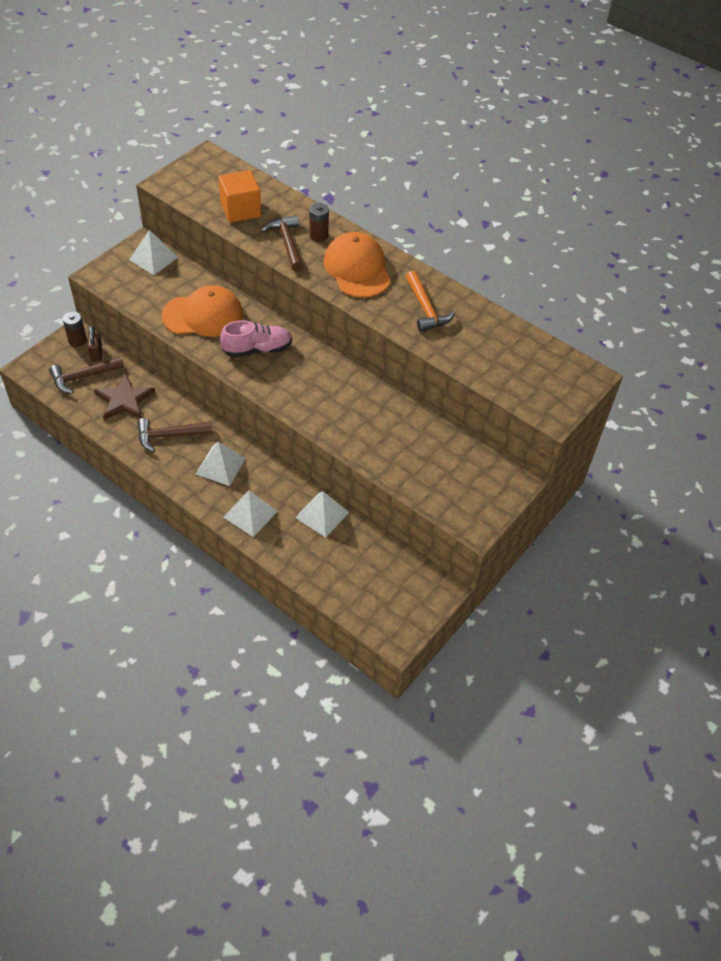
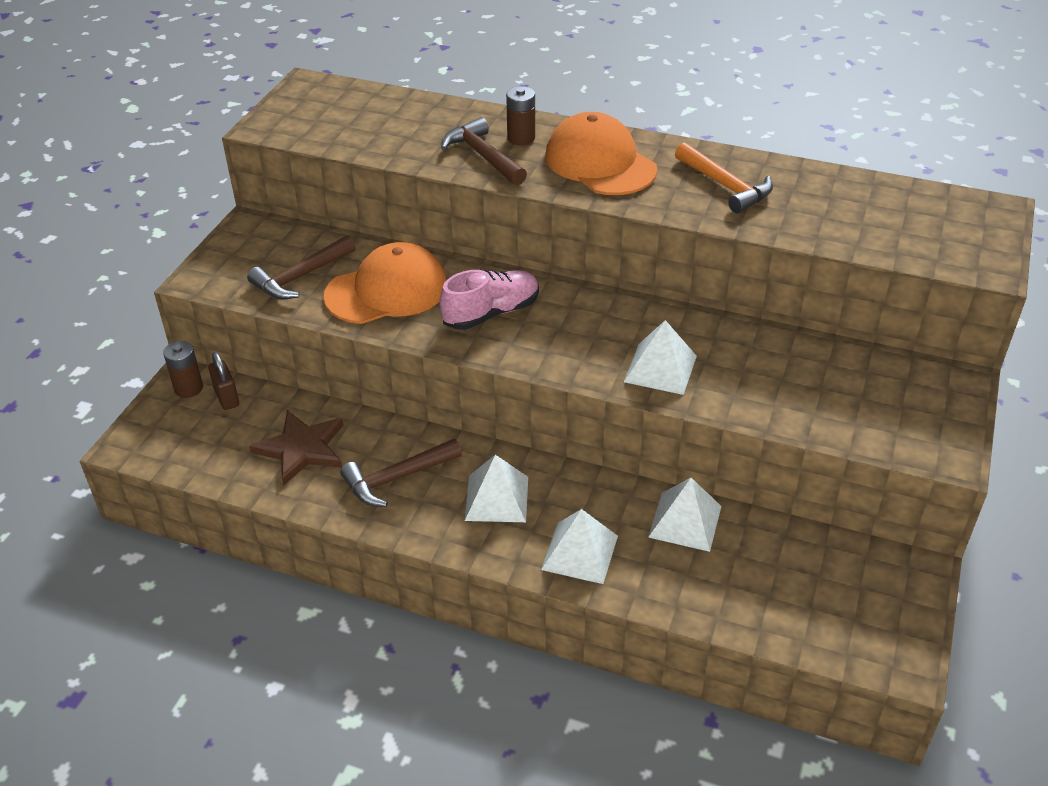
camera: 15 degrees left, 10 degrees down
(83, 377) = (221, 435): brown hammer -> brown hammer (300, 277)
(153, 258) = (273, 239): white pyramid -> white pyramid (660, 368)
(240, 210) = (392, 133): orange cube -> none

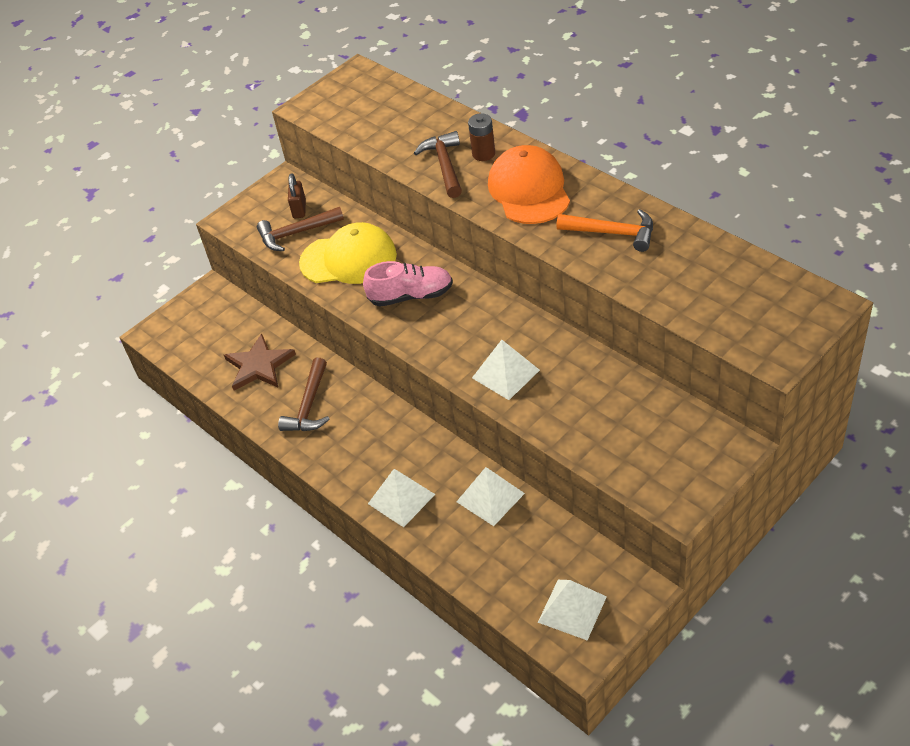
camera: 30 degrees right, 5 degrees up
(188, 388) = (210, 298): brown battery -> none
(227, 398) = (230, 312): brown padlock -> brown padlock (299, 209)
(387, 291) = (348, 259): orange cap -> yellow cap
(396, 478) = (309, 406): brown hammer -> brown hammer turned 75 degrees counterclockwise
(497, 498) = (368, 440): white pyramid -> white pyramid (572, 609)
(725, 186) = (613, 233): orange hammer -> orange hammer turned 60 degrees counterclockwise

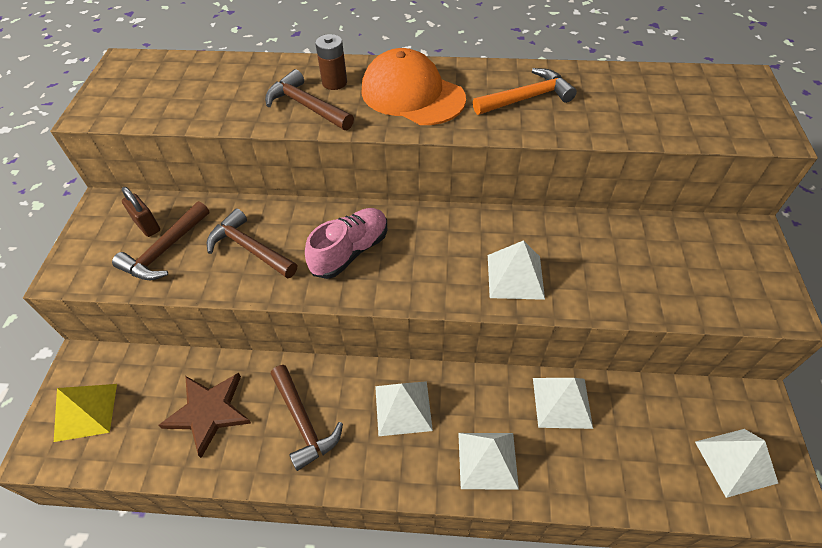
camera: 45 degrees left, 5 degrees up
(192, 324) = (86, 412): none -> yellow pyramid
(348, 259) = (249, 248): yellow cap -> brown hammer
(379, 435) = (403, 408): none -> white pyramid

